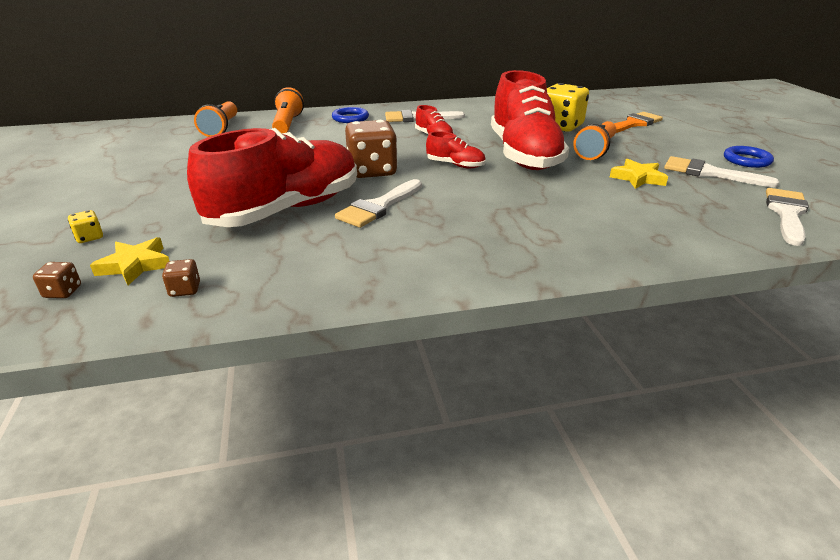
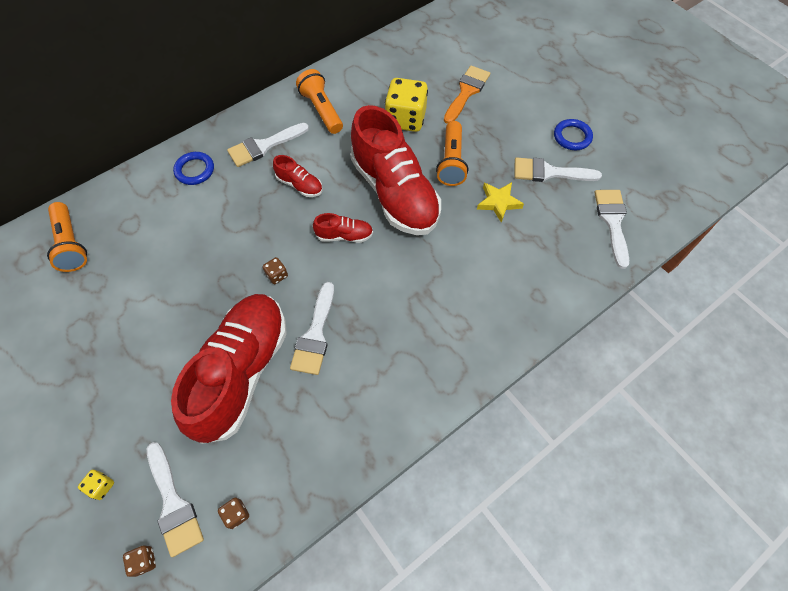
camera: 25 degrees left, 30 degrees up
(135, 265) = (173, 504): yellow star -> white brush
(287, 124) = (136, 208): orange flashlight -> orange flashlight (321, 110)
(372, 171) = (277, 275): brown dice -> brown dice, size x0.42

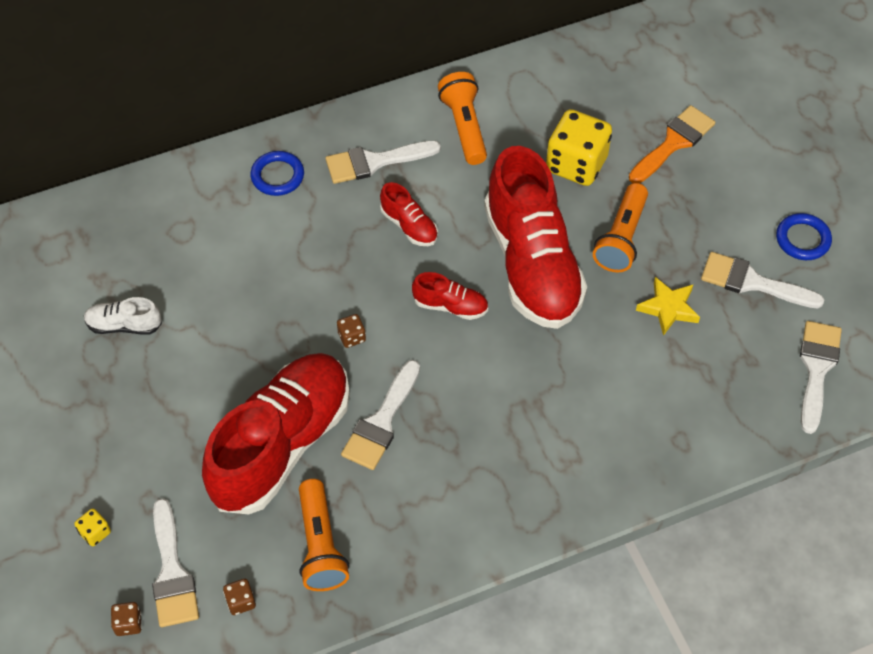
camera: 15 degrees right, 5 degrees down
(71, 244) = (106, 239): orange flashlight -> orange flashlight (320, 545)
(97, 307) = (124, 325): none -> white shoe

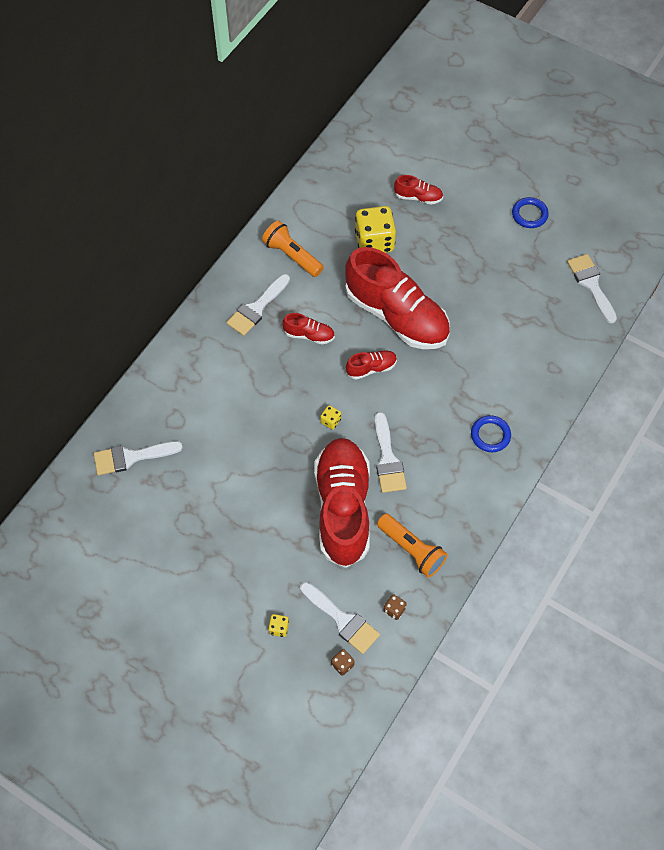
camera: 35 degrees left, 5 degrees up
(124, 325) = (190, 498): white shoe -> none
(277, 176) = (205, 351): blue ring -> blue ring (490, 435)
(352, 337) = (330, 421): brown dice -> yellow dice
(621, 238) = (434, 271): orange flashlight -> none
(668, 308) = (490, 297): yellow star -> none
(673, 142) = (418, 197): orange brush -> red shoe
(752, 282) = (522, 255): white brush -> white brush (131, 457)

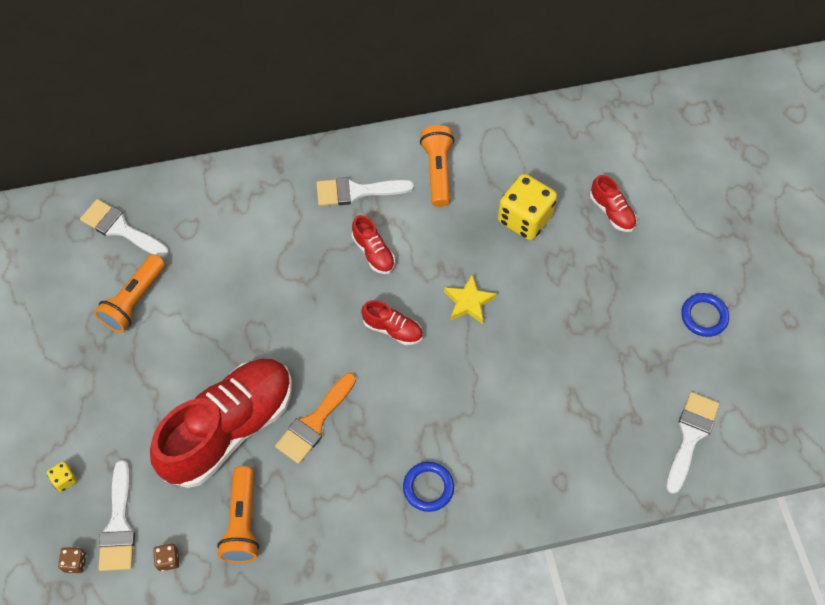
camera: 45 degrees right, 0 degrees up
(194, 491) = (134, 301): none -> orange flashlight
(330, 421) = (306, 344): yellow dice -> none
(388, 459) = (314, 422): white brush -> orange brush
(396, 315) = (469, 302): red shoe -> yellow star

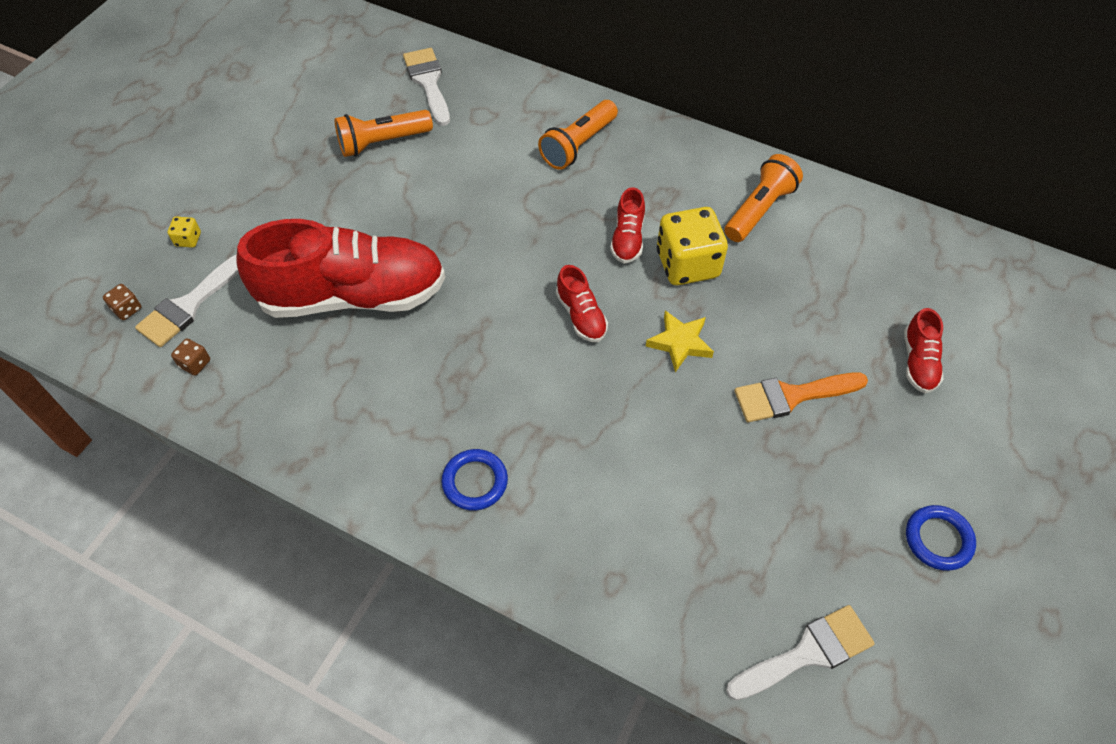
camera: 40 degrees right, 5 degrees down
(243, 522) = (284, 381): orange flashlight -> orange flashlight (578, 145)
(314, 422) = (429, 344): orange brush -> orange brush (791, 396)
(356, 191) = (662, 178): white brush -> none
(524, 219) = (812, 307): yellow dice -> yellow dice (687, 264)

